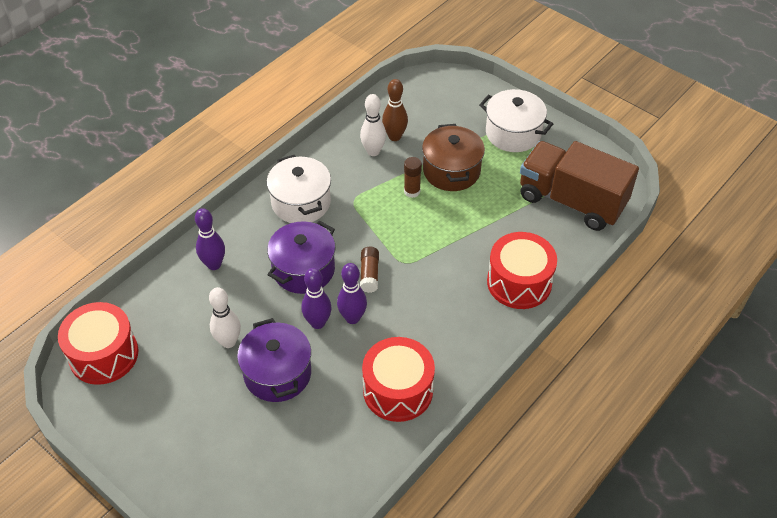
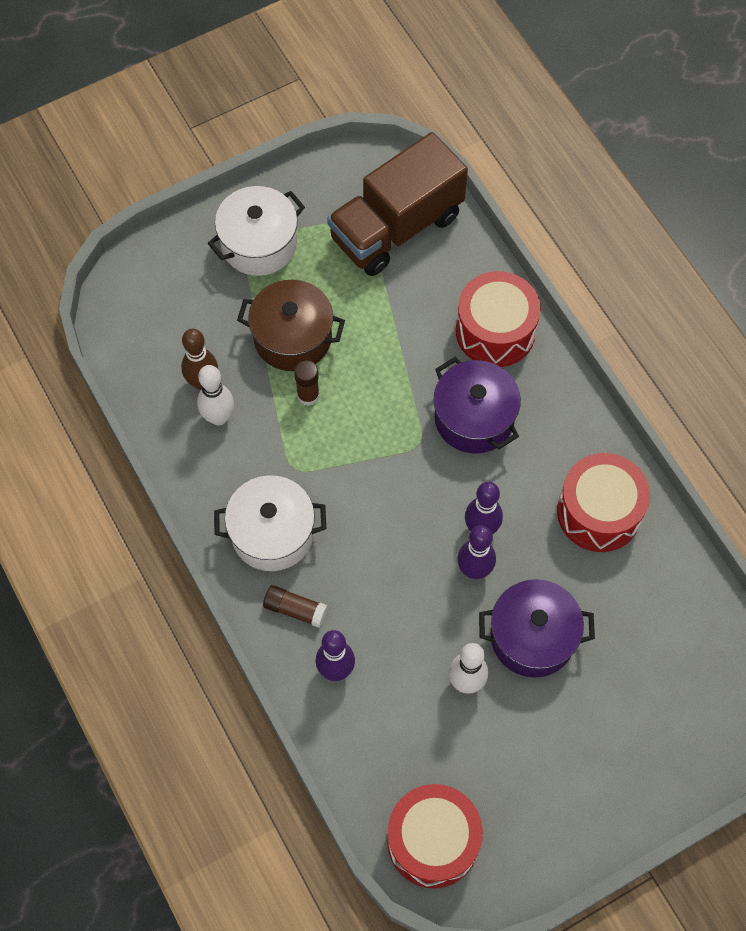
camera: 70 degrees left, 15 degrees up
(303, 269) = (386, 562): purple pot -> purple pot (474, 418)
(369, 274) = (422, 488): brown glue stick -> brown glue stick (295, 609)

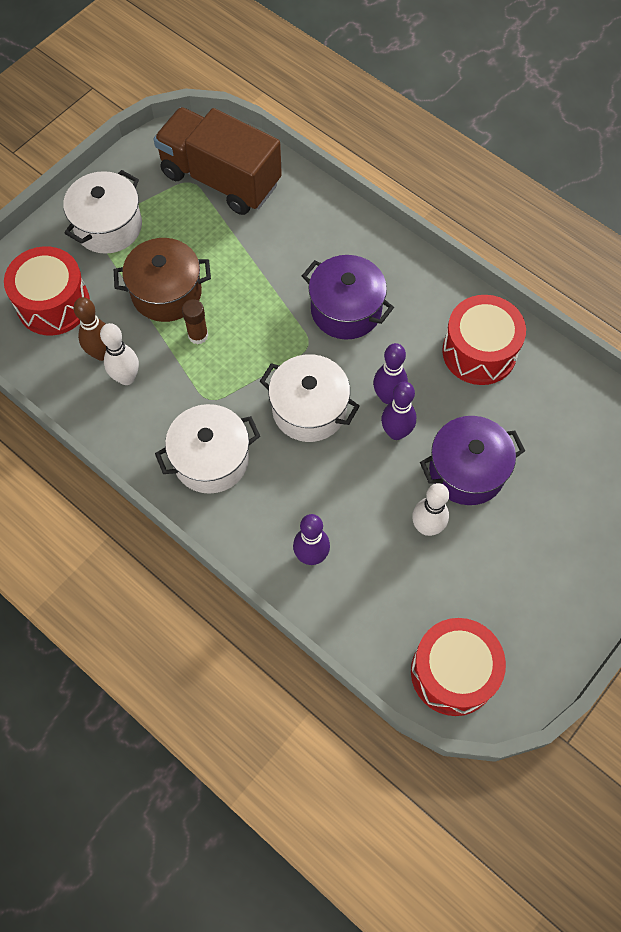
camera: 20 degrees left, 0 degrees up
(295, 609) = (256, 517): brown glue stick -> none
(393, 514) = (309, 409): none -> white pot
(396, 227) = (220, 179): brown truck -> brown truck turned 90 degrees clockwise
(495, 331) = (335, 236): red drum -> red drum (53, 304)

